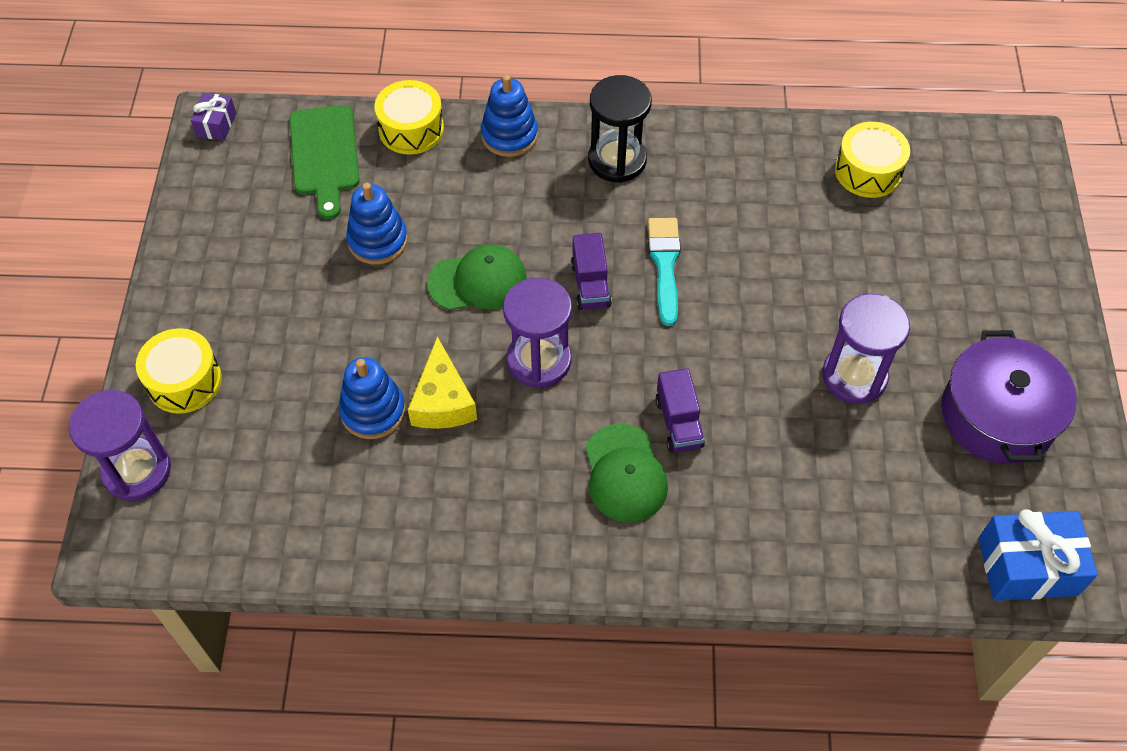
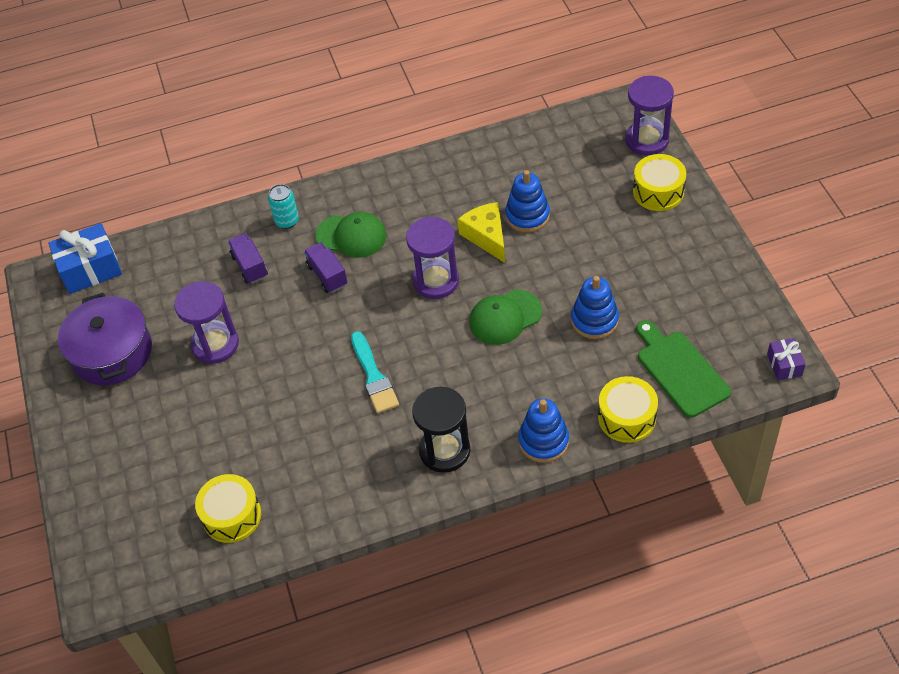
camera: 165 degrees right, 5 degrees down
(590, 285) = (423, 343): purple truck -> purple truck (249, 266)
(625, 473) = (351, 236): green cap -> green cap turned 135 degrees clockwise
(711, 537) = (287, 221): none -> turquoise can

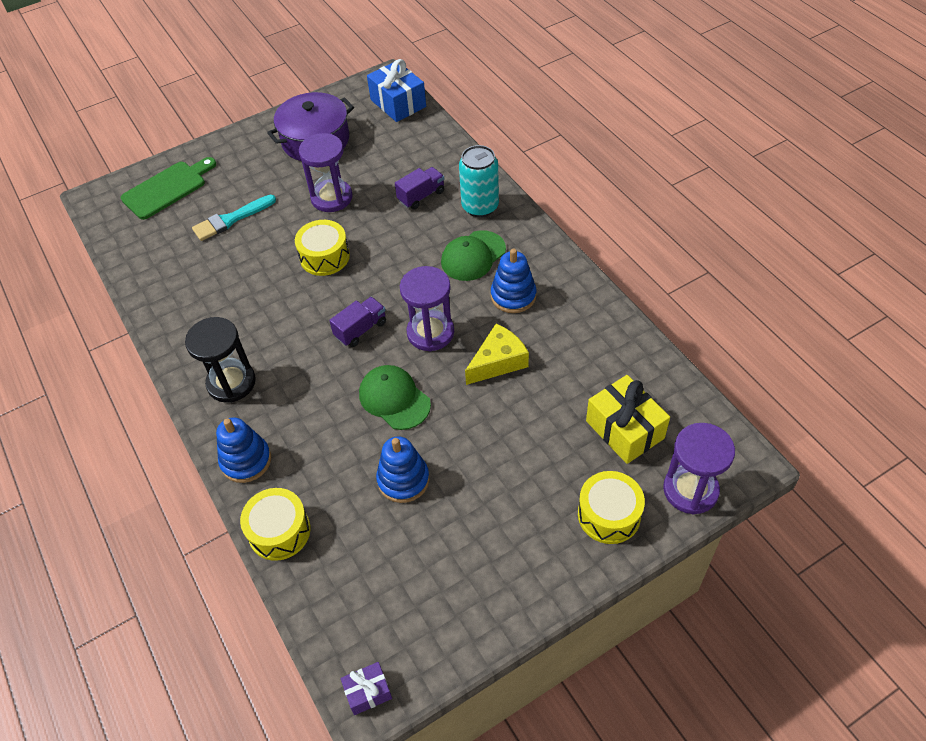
camera: 75 degrees right, 0 degrees up
(232, 516) = (162, 254): yellow drum -> yellow drum (324, 257)
(287, 221) = (480, 206): turquoise can -> turquoise can, size x1.56
(327, 275) = (421, 250): purple truck -> purple truck (360, 329)
(351, 236) = (473, 256): green cap -> green cap turned 45 degrees clockwise
(374, 377) = (309, 312): turquoise brush -> turquoise brush (231, 219)
(527, 216) = (536, 392): blue stacking toy -> blue stacking toy (513, 296)
(581, 166) = (624, 429): none -> yellow gift
(680, 370) = (346, 575): green cutting board -> green cutting board (167, 188)

